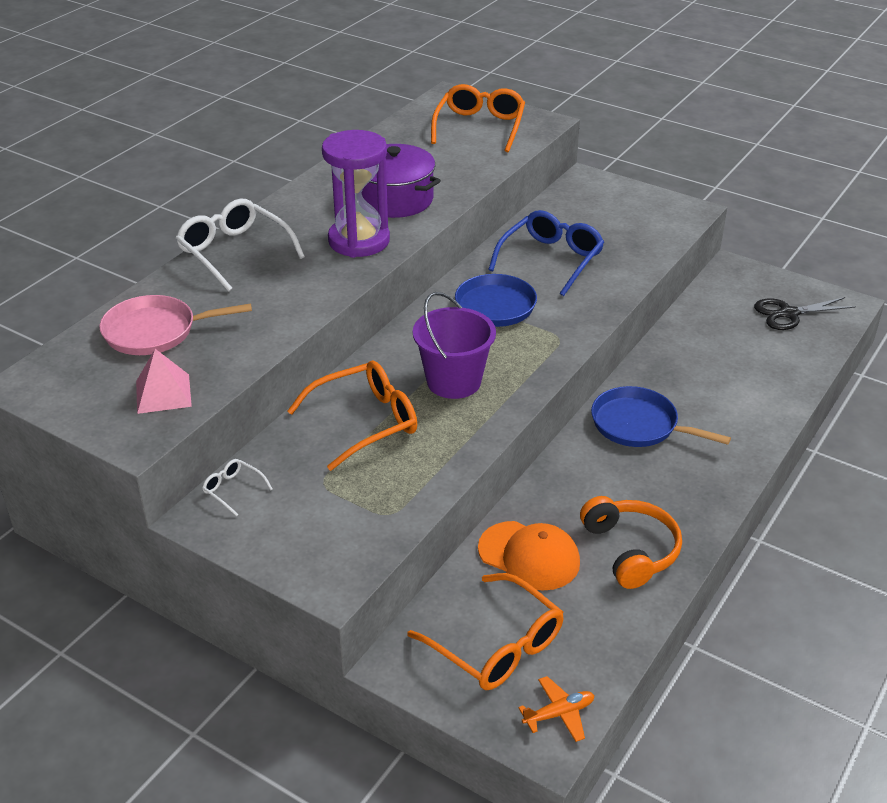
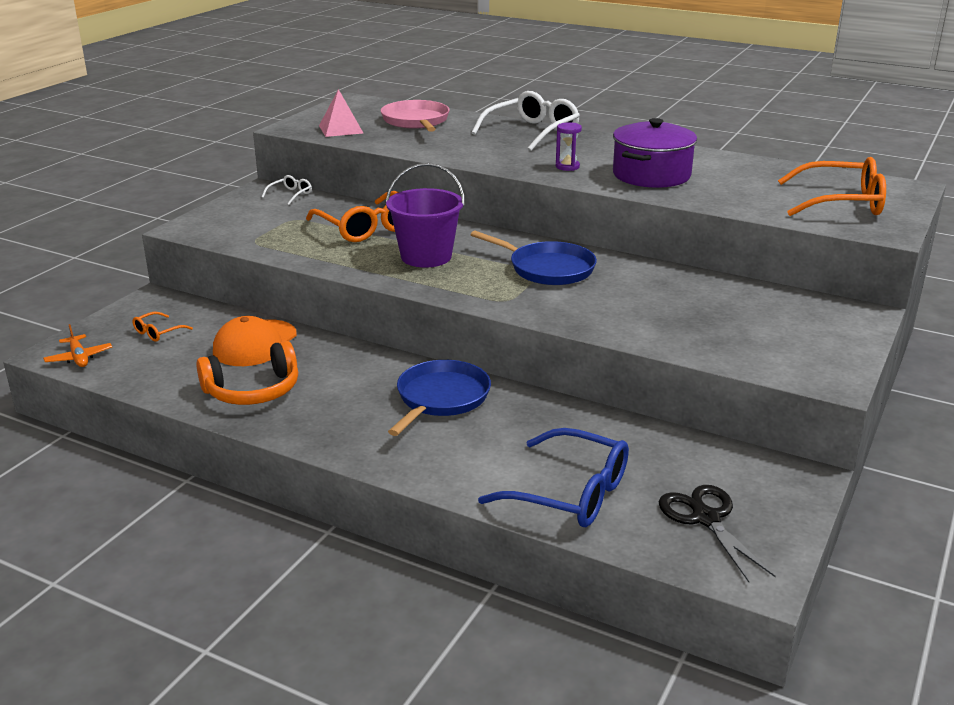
camera: 85 degrees right, 10 degrees down
(359, 241) = (567, 167): purple hourglass -> purple hourglass, size x0.42
(496, 645) = (158, 332): orange glasses -> orange glasses, size x0.46
(551, 260) = (656, 295): blue glasses -> blue glasses (570, 493)

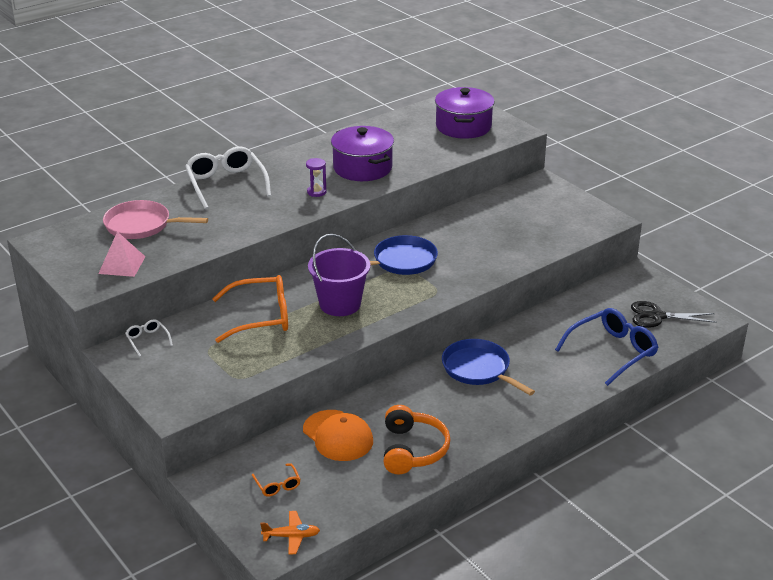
camera: 65 degrees left, 5 degrees up
(841, 202) = (463, 126): orange glasses -> purple pot

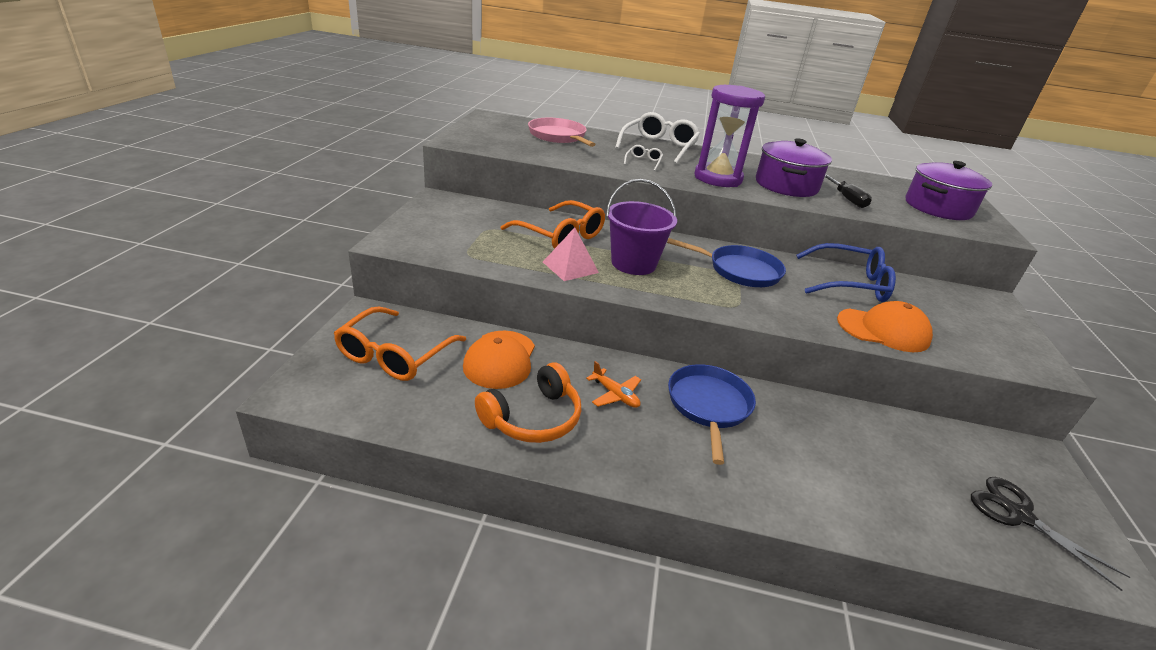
camera: 45 degrees right, 0 degrees up
(122, 265) = (501, 143): pink pyramid -> pink pyramid (570, 267)
(147, 340) = (467, 204): white glasses -> white glasses (643, 162)
(277, 485) = (395, 355): orange glasses -> orange glasses, size x2.15
(291, 536) = (324, 396): orange plane -> orange plane (615, 395)
(316, 192) = (717, 178): purple hourglass -> purple hourglass, size x2.40
(411, 156) = (847, 199): none -> black screwdriver
(521, 250) = (883, 330): none -> orange cap
(612, 352) = (896, 504): blue glasses -> blue glasses (849, 283)

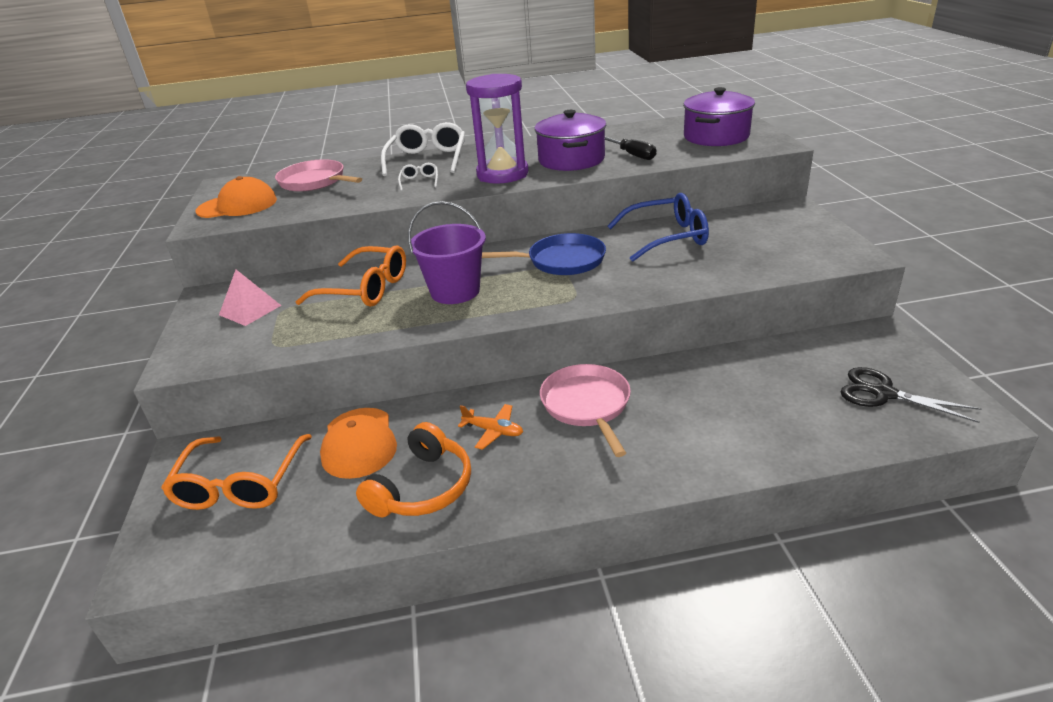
camera: 15 degrees left, 0 degrees up
(570, 267) = (392, 319): pink pyramid -> pink pyramid (250, 310)
(708, 405) = (587, 405): blue pan -> pink pan
(883, 330) = (714, 271): orange cap -> orange cap (237, 205)

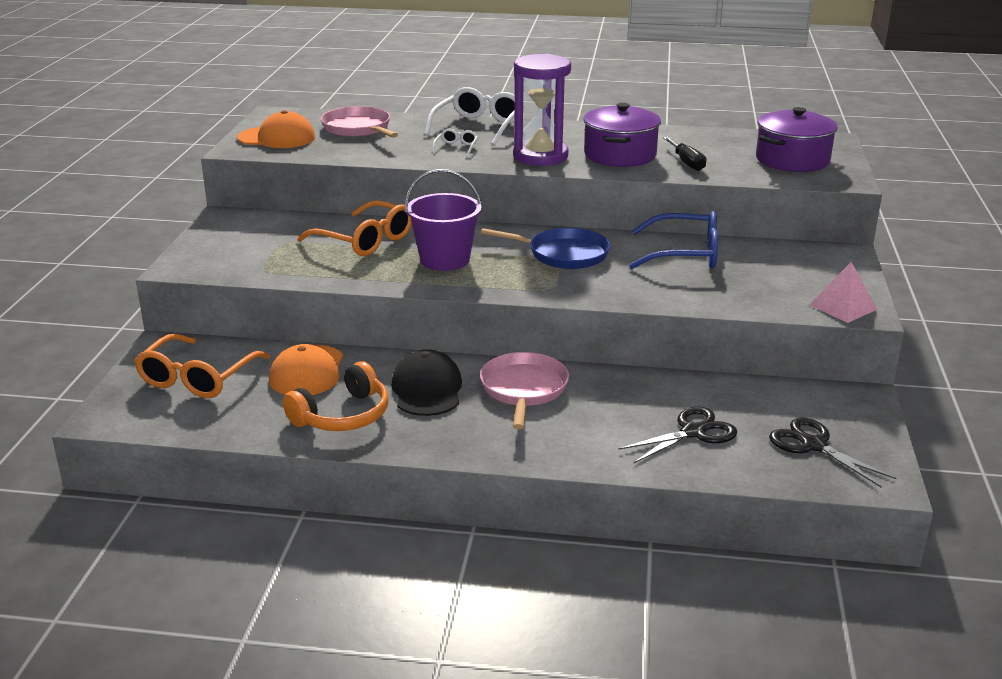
camera: 15 degrees right, 5 degrees down
(250, 310) = (255, 237): pink pyramid -> pink pyramid (843, 307)
(493, 431) = (427, 389): orange plane -> black cap
(772, 409) = (693, 432): none -> black scissors

